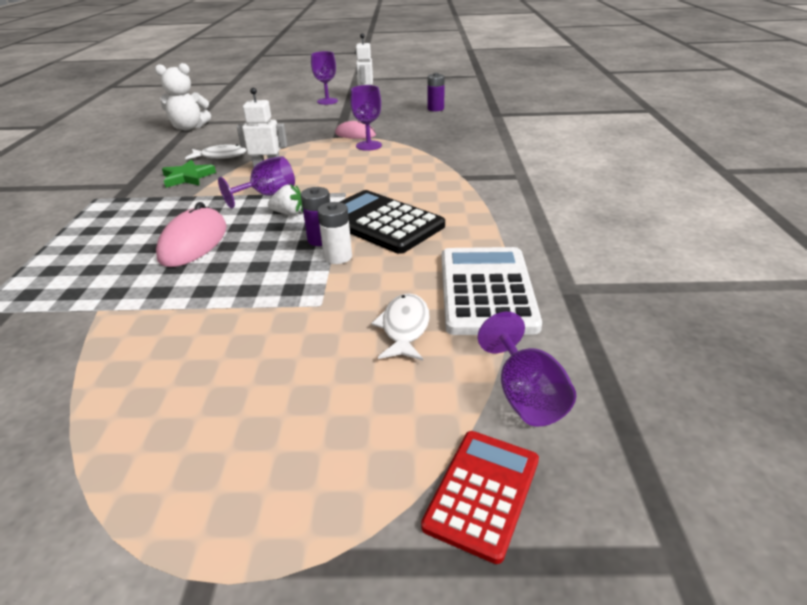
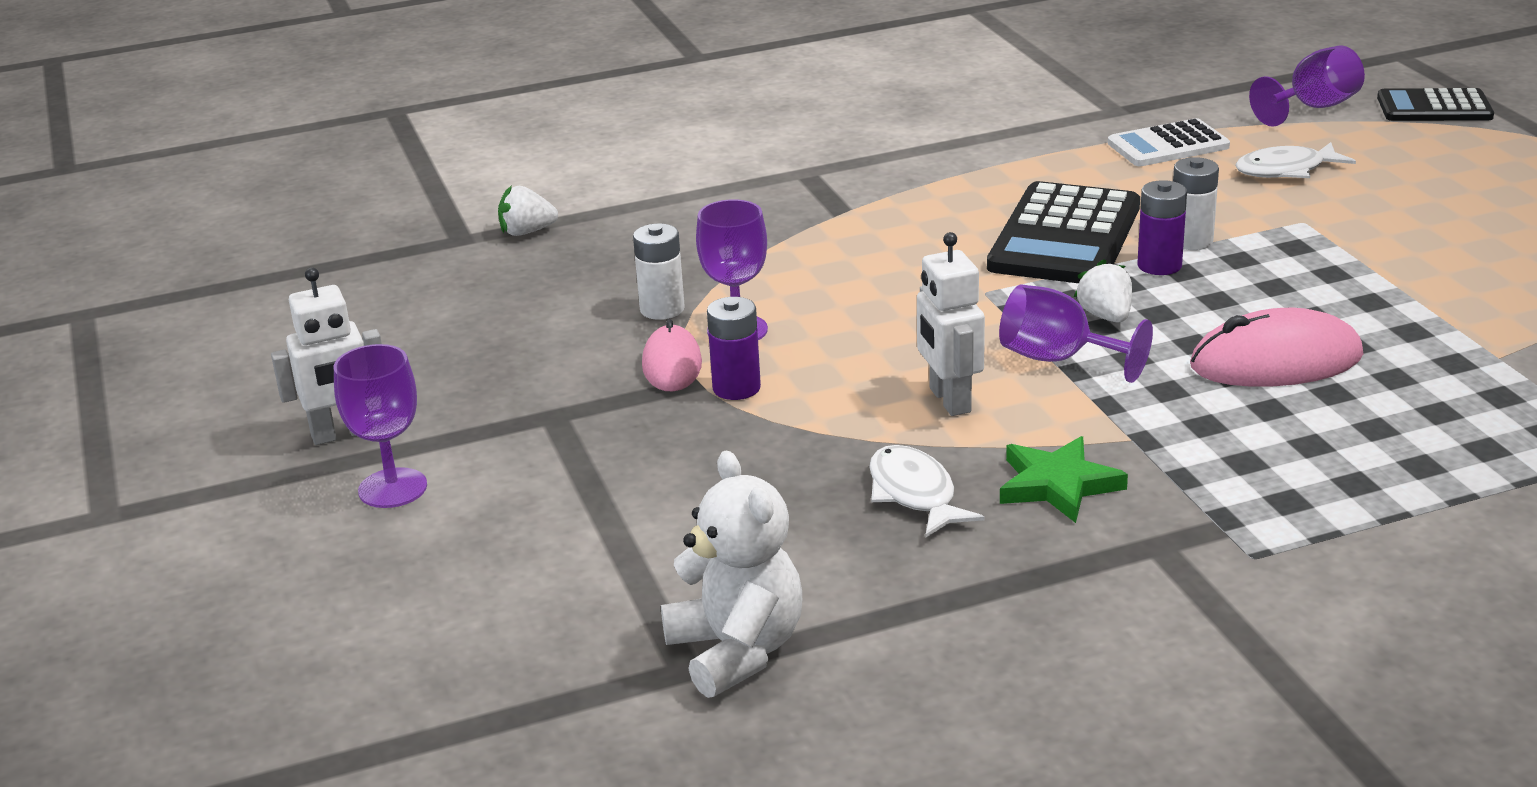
camera: 110 degrees left, 5 degrees down
(400, 137) = (662, 309): none -> white battery
(435, 109) = (435, 312): purple battery -> purple battery (736, 388)
(482, 493) = (1434, 107): red calculator -> black calculator
(487, 291) = (1168, 145): white calculator -> white calculator, size x0.62
(494, 123) = (527, 232): none -> white strawberry

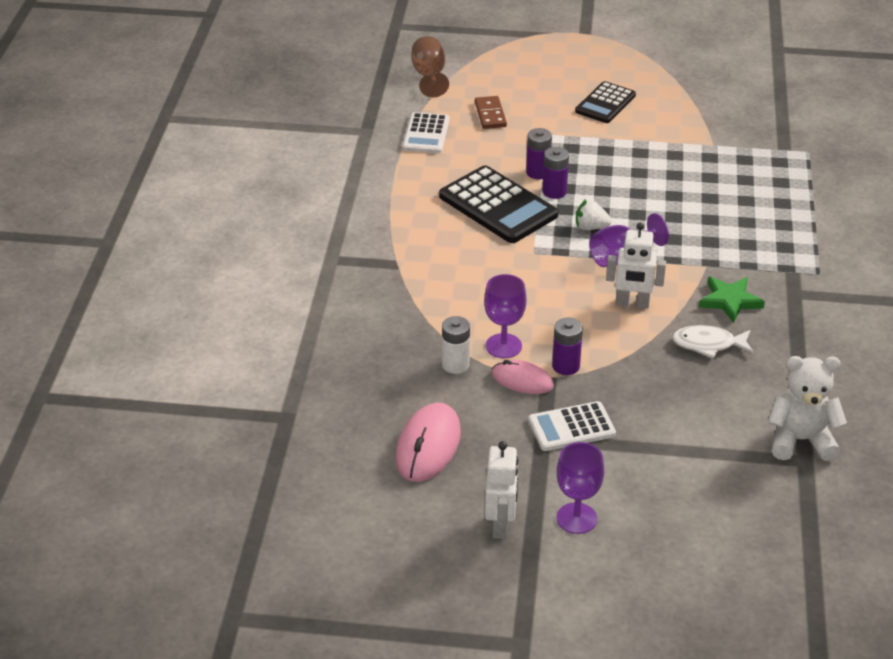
camera: 65 degrees left, 10 degrees up
(527, 232) = (304, 388): white strawberry -> none
(596, 430) = (571, 427): none -> white calculator
(1191, 241) = (538, 172): white battery -> purple battery
(1276, 361) = (671, 200): pink mouse -> pink mouse (428, 446)
(1286, 170) = (490, 115): white fish -> brown domino
(1313, 108) = (429, 76): purple goblet -> brown goblet
(1434, 107) = (466, 46): black calculator -> black calculator (605, 103)

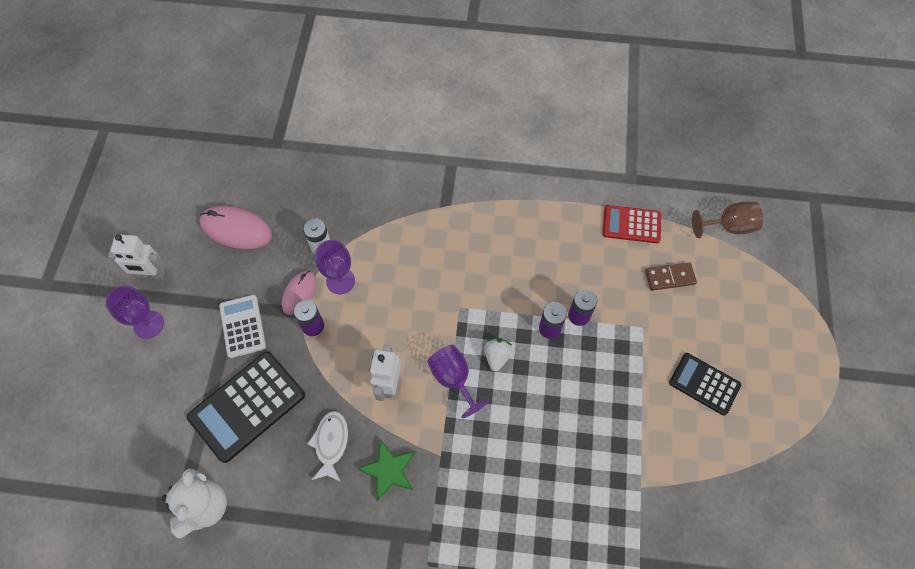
camera: 90 degrees right, 25 degrees up
(426, 134) = (631, 224): white calculator -> red calculator
(498, 206) = (526, 281): black calculator -> black calculator (247, 406)

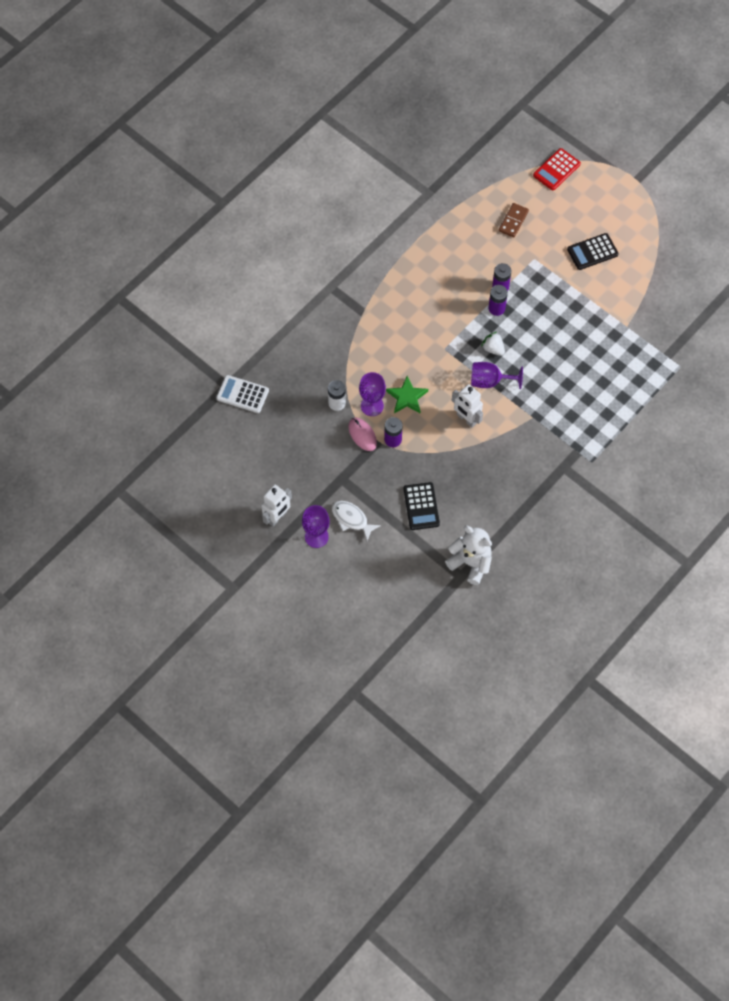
camera: 55 degrees left, 0 degrees up
(236, 229) = (281, 447): pink mouse -> none
(243, 326) = (361, 481): white calculator -> white calculator (242, 394)
(247, 406) = (421, 506): black calculator -> black calculator, size x0.62
(331, 443) = (481, 472): white fish -> white fish (351, 519)
(389, 470) = (521, 450): green star -> green star (407, 397)
(631, 224) = (461, 216): red calculator -> red calculator (556, 170)
(728, 226) = (504, 165): brown goblet -> none

